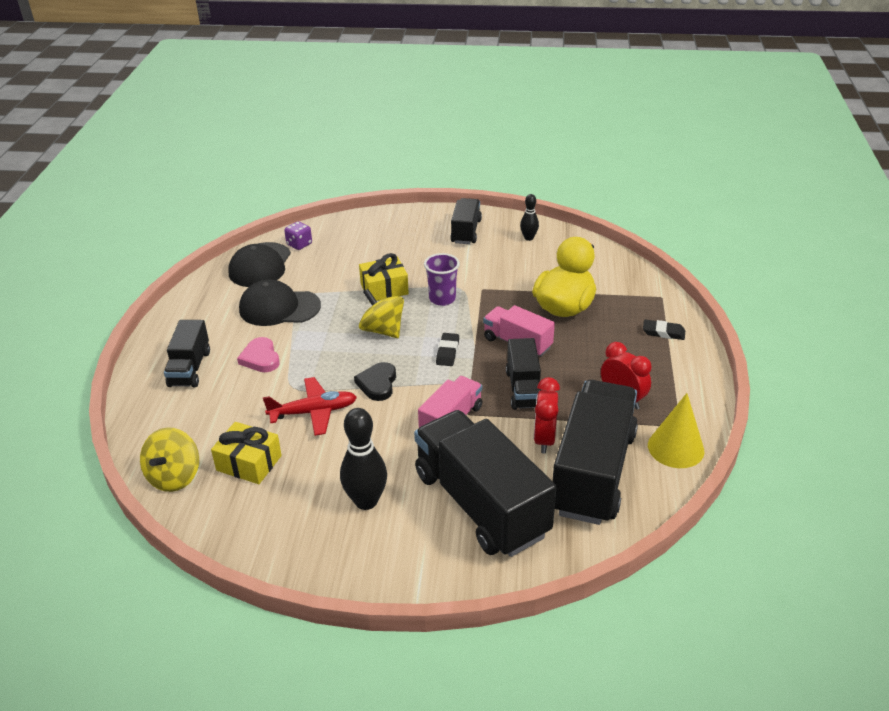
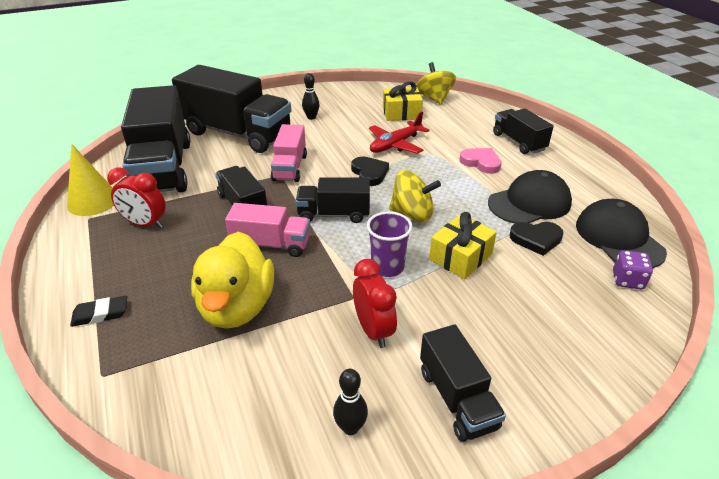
camera: 150 degrees right, 0 degrees up
(316, 282) = (536, 239): none -> black heart
(366, 501) = (311, 117): black bowling pin -> black bowling pin, size x0.56
(447, 352) = (334, 214): black eraser -> black truck
(544, 439) = (208, 176): red clock -> red clock (373, 330)

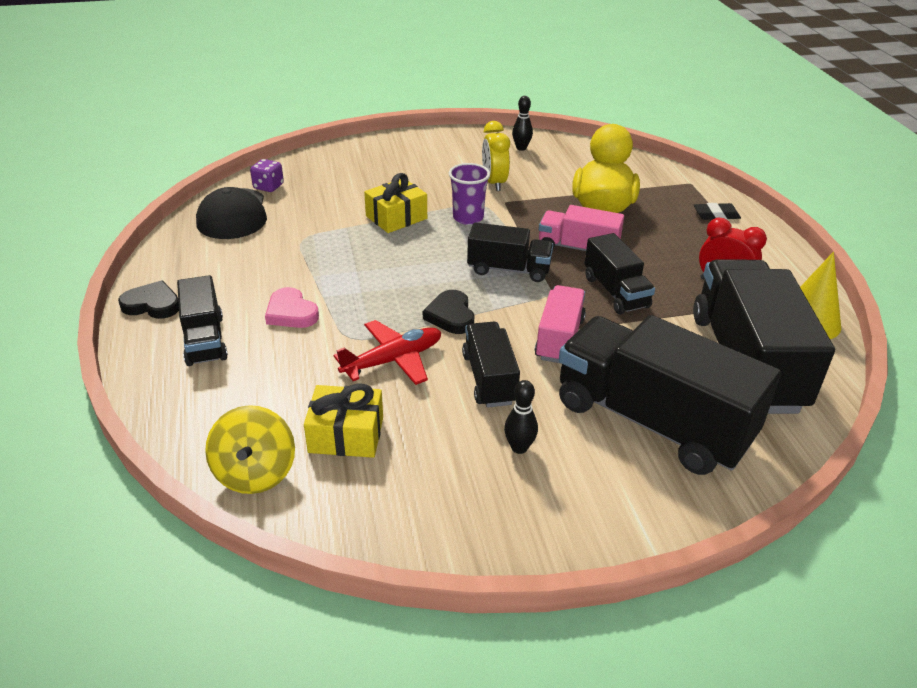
camera: 170 degrees left, 0 degrees up
(373, 330) = (494, 183): red clock -> yellow clock
(412, 214) = (421, 259): yellow spinning top -> none
(457, 398) = (451, 150): black truck -> black truck (489, 379)
(529, 203) = (282, 255): black cap -> none
(536, 239) = (312, 222): black heart -> black heart (152, 304)

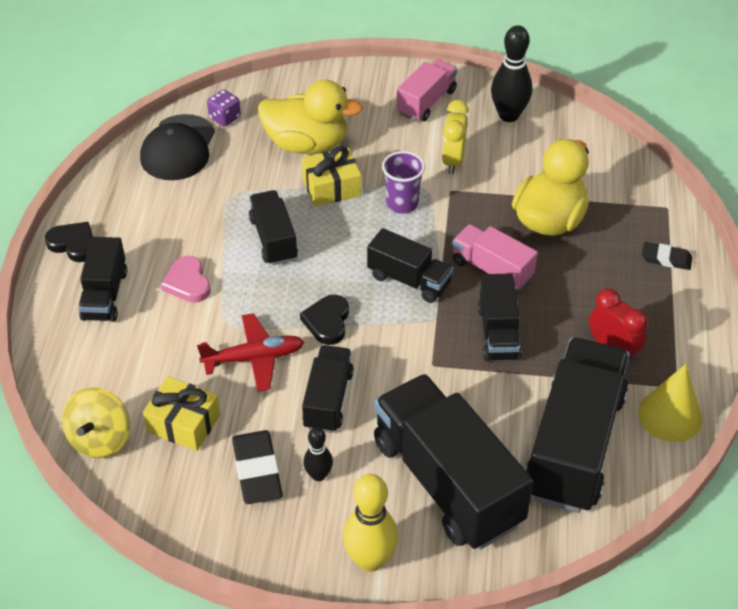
camera: 20 degrees right, 10 degrees up
(356, 192) = (307, 144): none -> yellow duck
(361, 263) = (273, 239): none -> black truck
(451, 460) = (257, 471): none -> black eraser
(521, 148) = (508, 115): black bowling pin -> black bowling pin, size x1.77
(559, 339) = (413, 373): pink truck -> pink truck (426, 102)
(623, 514) = (370, 560): none -> yellow bowling pin

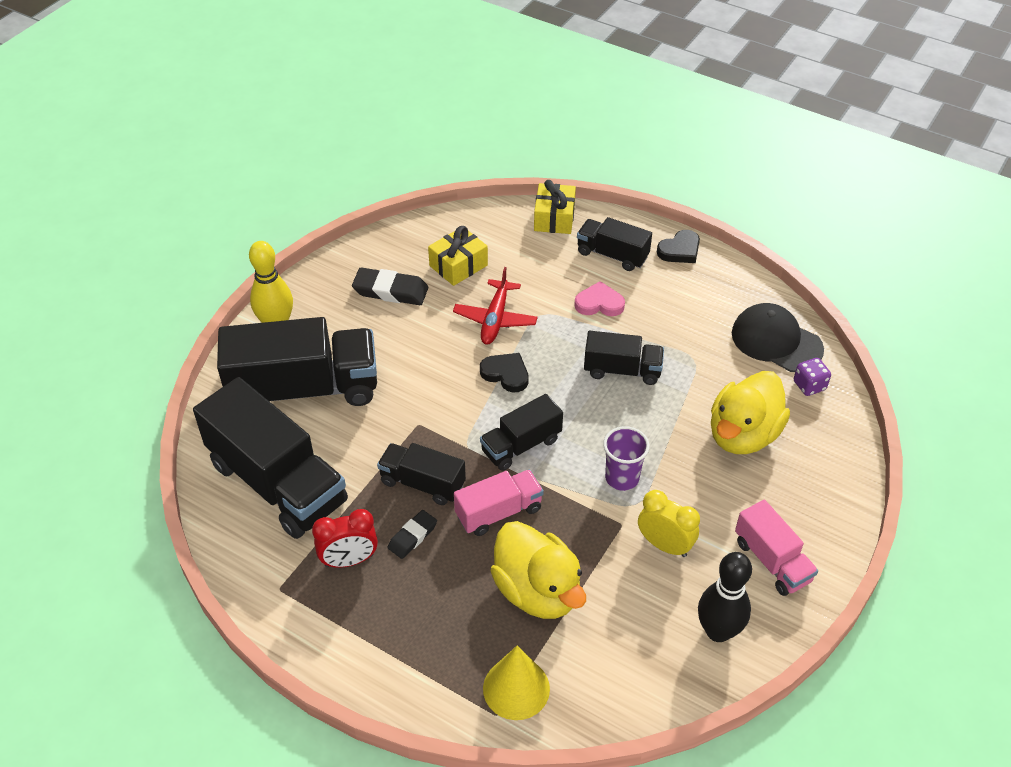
camera: 115 degrees right, 0 degrees up
(100, 439) = (473, 223): yellow spinning top -> none
(318, 475) = (363, 321): black bowling pin -> none
(328, 400) = (426, 348): black truck -> none
(331, 187) = (671, 432): yellow gift -> yellow gift (554, 218)
(666, 259) = (427, 670): black eraser -> black eraser (412, 536)
(670, 415) = (255, 566): yellow cone -> yellow cone (516, 688)

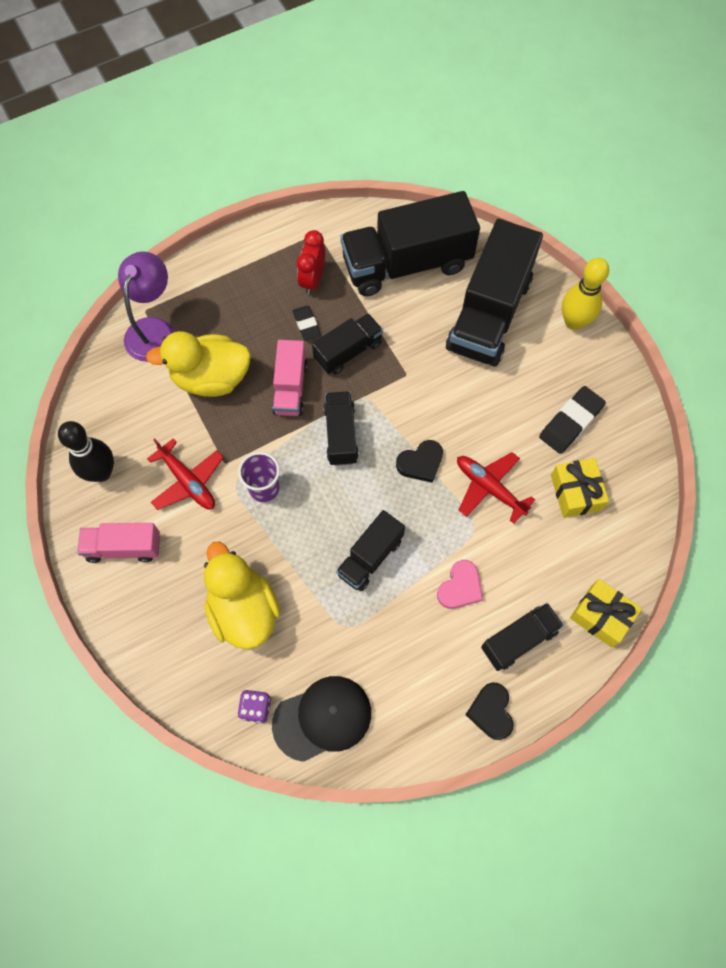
camera: 120 degrees right, 20 degrees up
(516, 688) = (153, 329): yellow cone -> purple lamp
(664, 545) = (188, 481): yellow clock -> red plane

